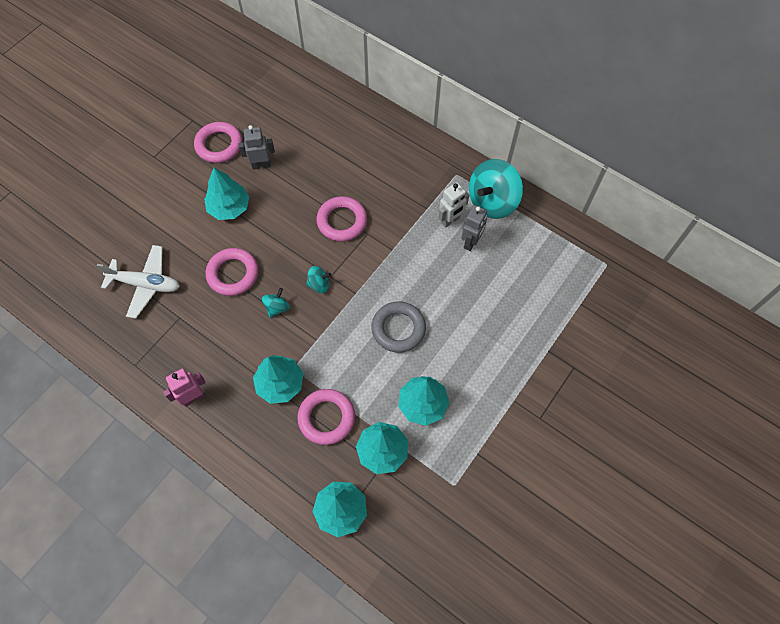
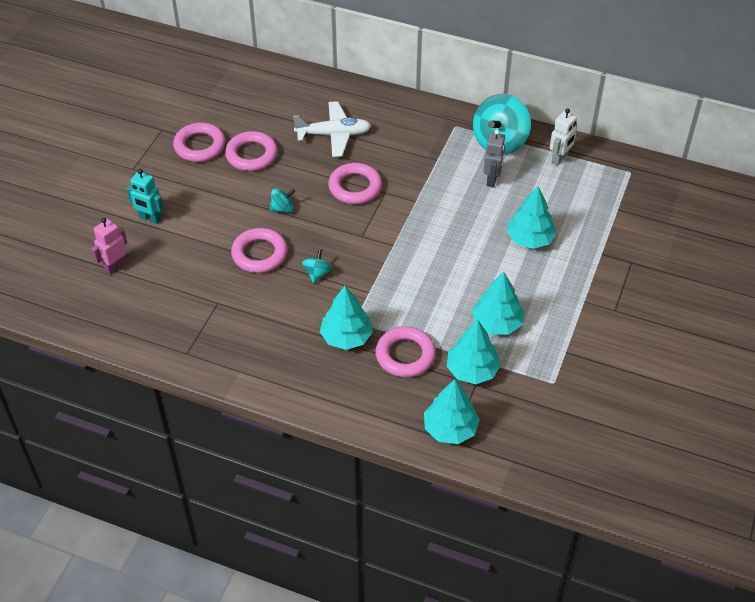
camera: 15 degrees left, 15 degrees down
(145, 284) = (170, 281): white plane -> white plane (333, 135)
(151, 213) = (150, 218): none -> turquoise robot
(193, 397) = (260, 368): pink robot -> pink robot (115, 266)
(229, 208) = (232, 198): turquoise tree -> turquoise tree (530, 239)
(261, 165) = (251, 155): grey robot -> pink ring
(319, 284) = (353, 245): turquoise spinning top -> turquoise spinning top (282, 208)
(398, 329) = (448, 266): grey ring -> none
(450, 220) = (464, 165): white robot -> white robot (560, 158)

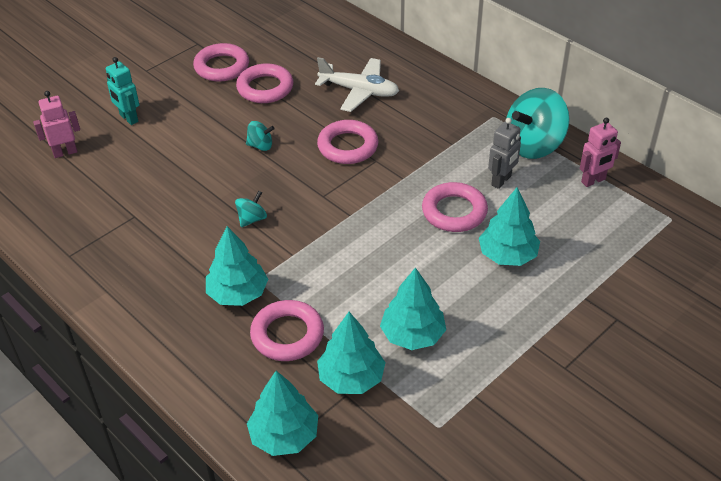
camera: 25 degrees right, 5 degrees down
(259, 254) = (207, 182): pink ring -> pink ring (454, 212)
(560, 158) = (593, 181): white robot -> pink robot

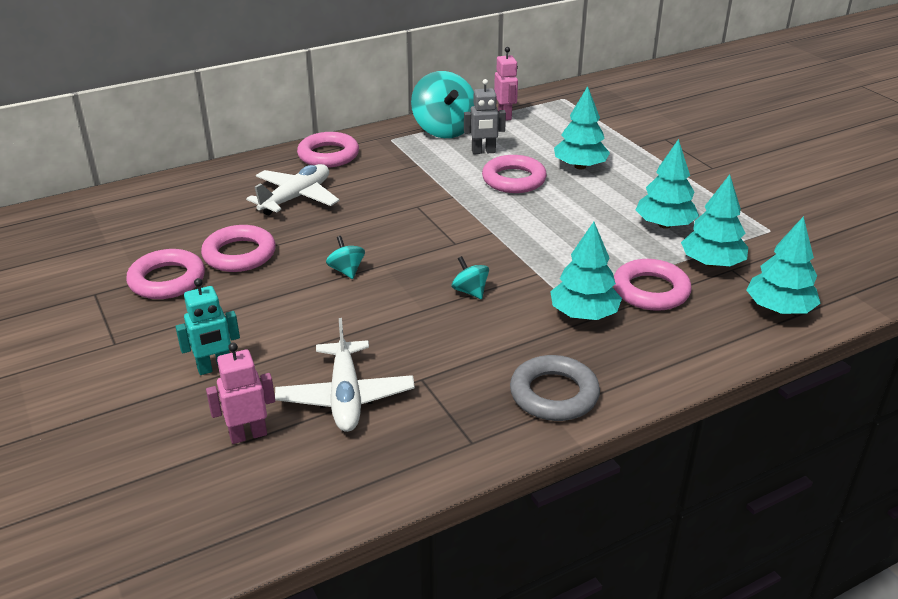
camera: 75 degrees left, 10 degrees down
(65, 152) = (248, 435): pink robot -> pink robot turned 75 degrees clockwise
(108, 184) = (345, 396): none -> white plane
(127, 290) = (554, 394): none -> grey ring
(260, 146) = (346, 271): turquoise spinning top -> turquoise spinning top turned 45 degrees counterclockwise
(348, 146) = (385, 218): pink ring -> pink ring (328, 155)
(501, 181) = (483, 152): grey robot -> grey robot turned 120 degrees clockwise

